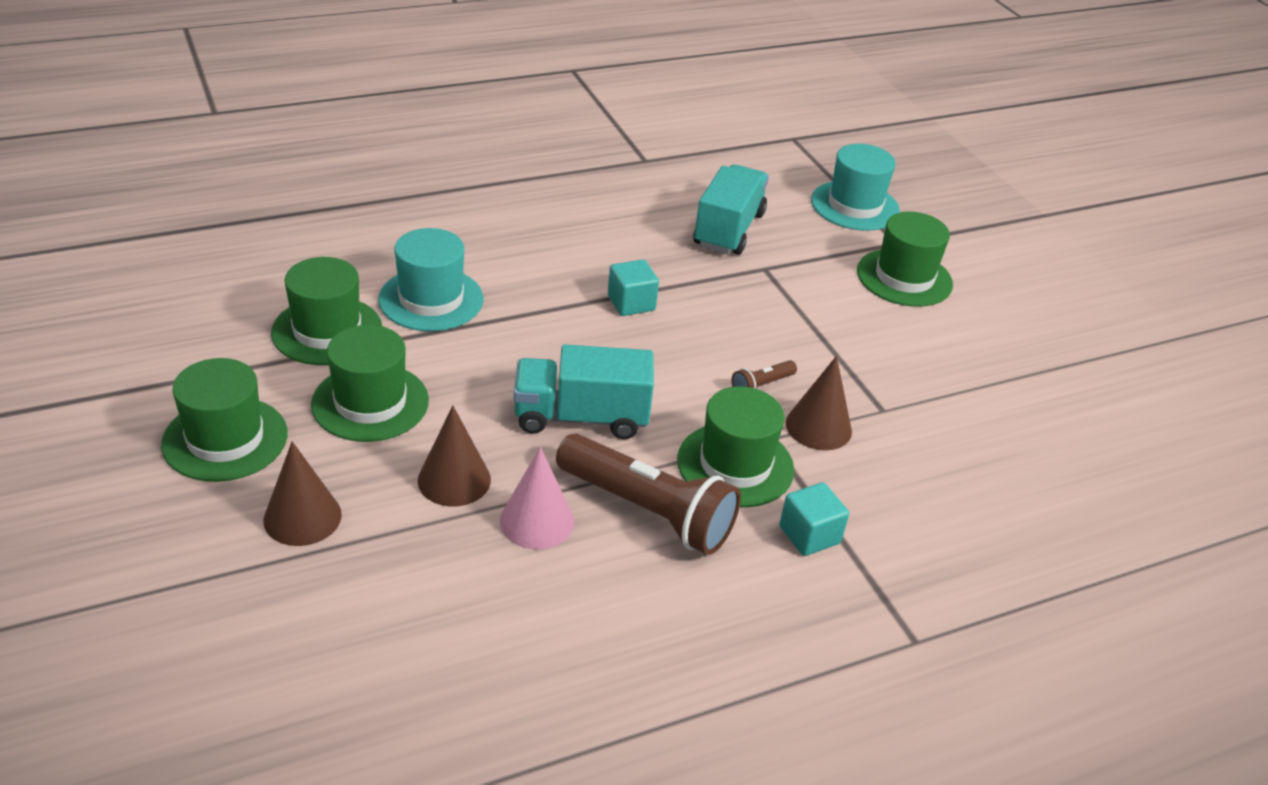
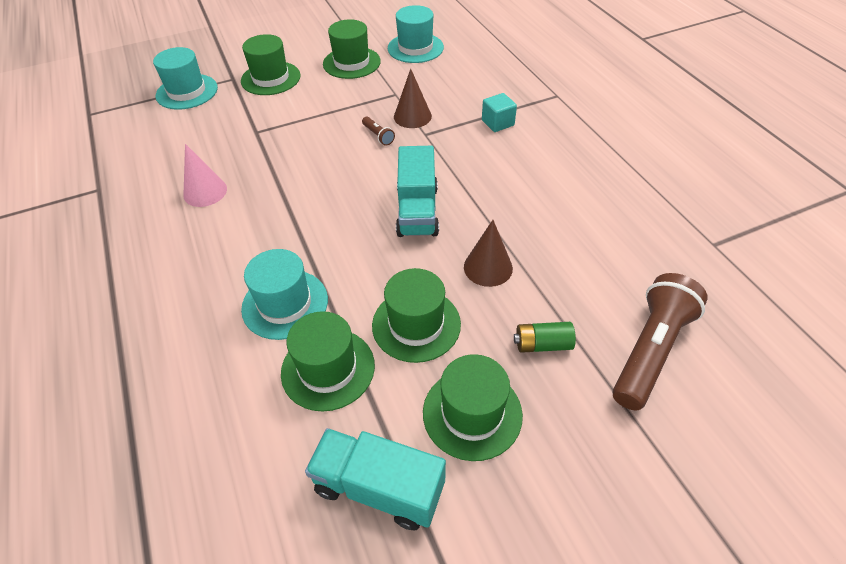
camera: 85 degrees left, 10 degrees up
(302, 517) = (542, 344): brown cone -> green battery
(537, 521) = (515, 225): pink cone -> pink cone (205, 192)
(631, 303) = (293, 192): turquoise cube -> none
(648, 511) = (495, 180): brown flashlight -> brown flashlight (651, 350)
(728, 230) = (207, 146): turquoise truck -> turquoise truck (379, 487)
(735, 465) = (449, 147): green hat -> green hat (351, 63)
(1044, 445) = (415, 48): none -> turquoise hat

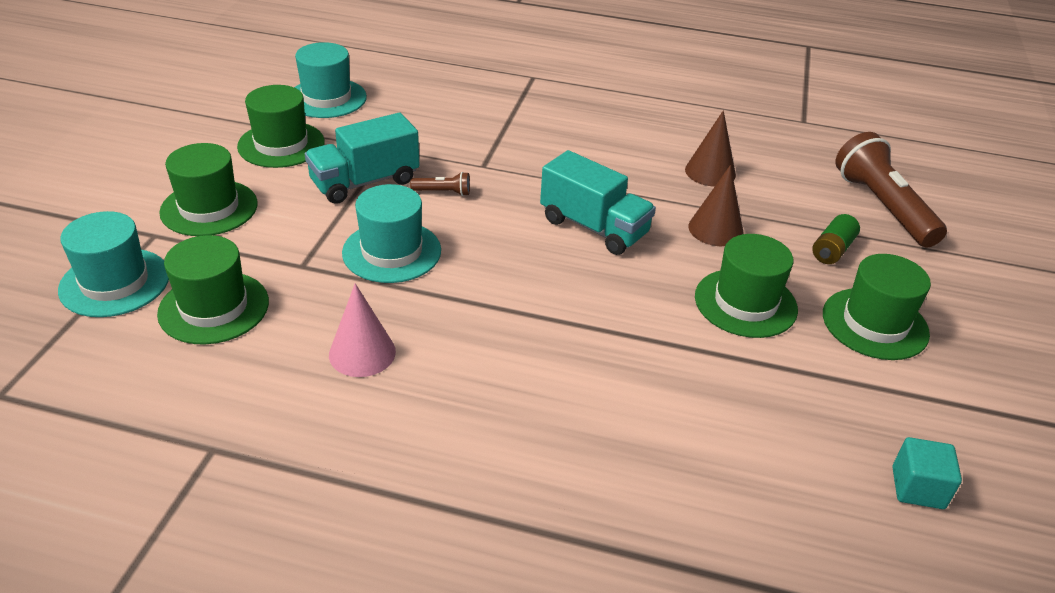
camera: 55 degrees left, 10 degrees down
(285, 304) = (631, 372): turquoise hat -> turquoise hat (392, 251)
(328, 369) = (750, 383): green hat -> green hat (214, 307)
(379, 487) = (915, 415): turquoise truck -> turquoise truck (365, 182)
(412, 116) = (443, 158): brown cone -> brown cone (710, 172)
(497, 123) = (527, 123): turquoise cube -> turquoise cube (917, 488)

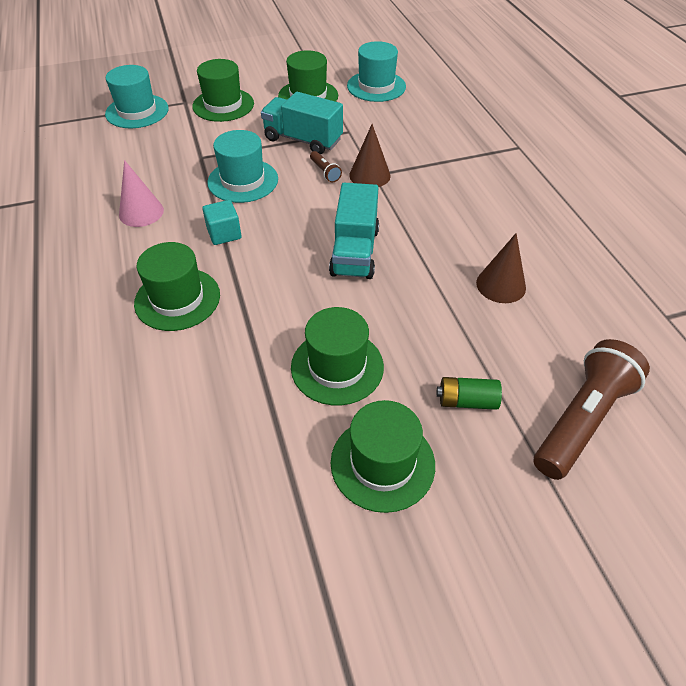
camera: 60 degrees right, 10 degrees up
(214, 307) = (141, 148): green hat -> green hat (177, 299)
(715, 229) = (420, 316): brown cone -> brown cone (369, 175)
(917, 488) = (183, 551): turquoise cube -> turquoise cube (224, 234)

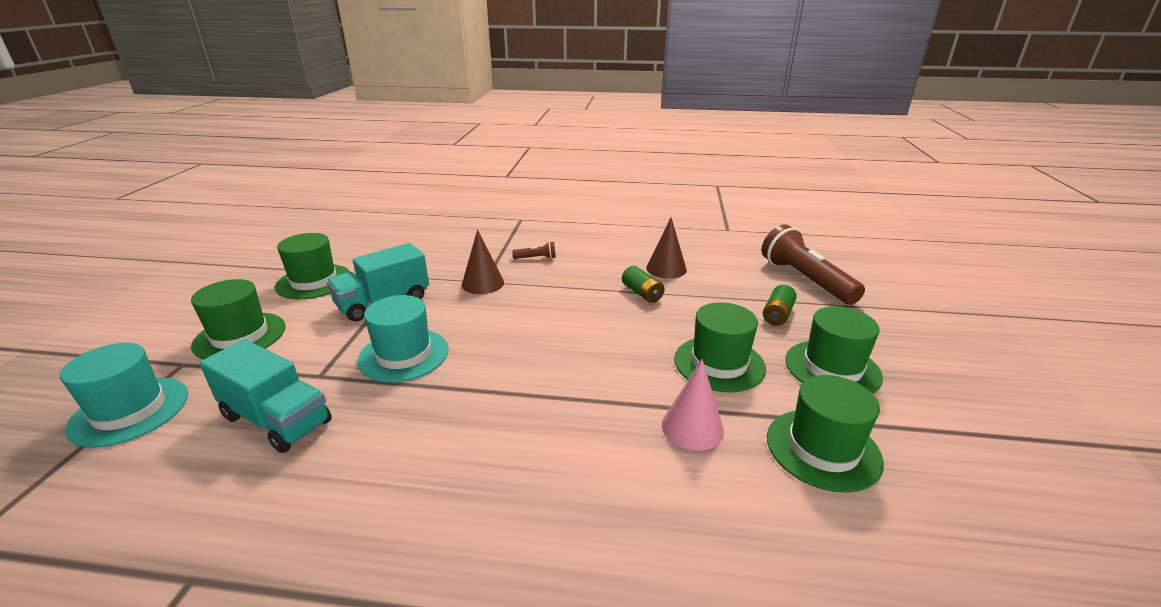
camera: 65 degrees left, 20 degrees down
(141, 212) = (369, 450): pink cone -> pink cone (692, 427)
(177, 299) = (563, 449): green hat -> green hat (823, 449)
(224, 234) = (481, 388): turquoise cube -> none
(325, 172) = (450, 303): brown flashlight -> brown flashlight (536, 258)
(354, 252) = (579, 317): turquoise truck -> turquoise truck (276, 420)
(376, 86) = (356, 246): turquoise hat -> none
(430, 280) = (642, 293): none -> green battery

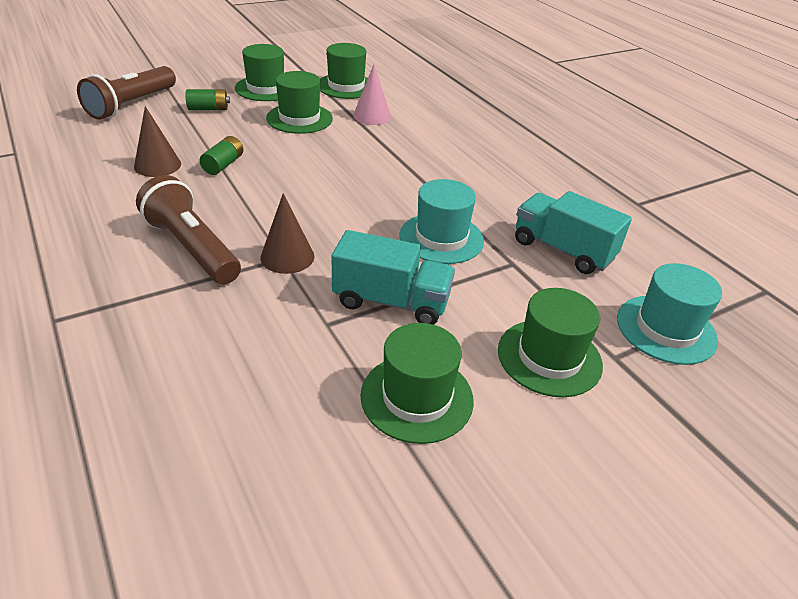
camera: 130 degrees left, 10 degrees up
(276, 420) = (562, 250): turquoise truck -> turquoise truck turned 45 degrees counterclockwise
(536, 258) = (192, 248): brown flashlight -> brown flashlight, size x2.34

